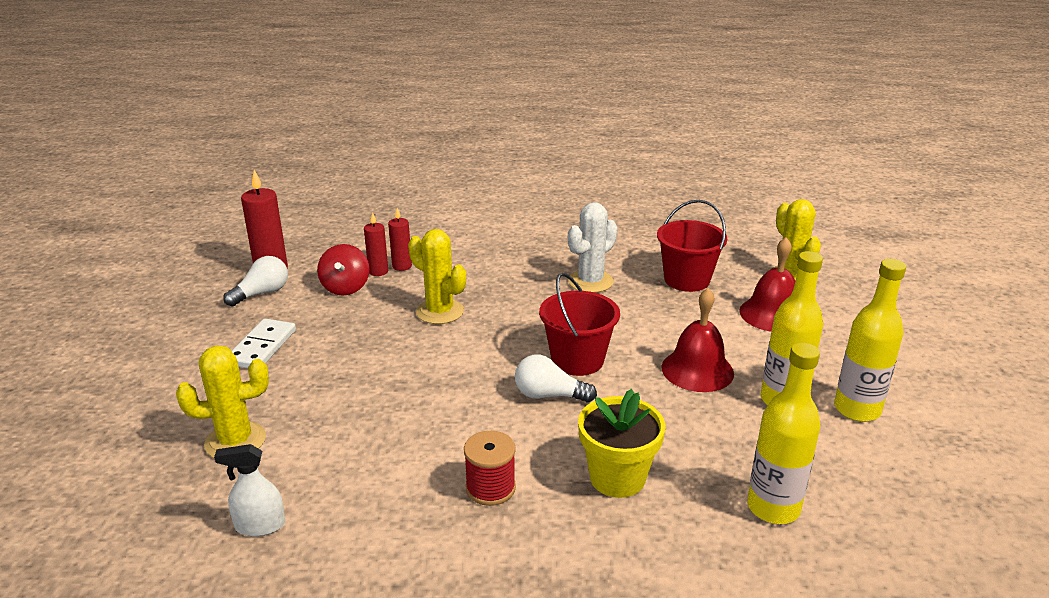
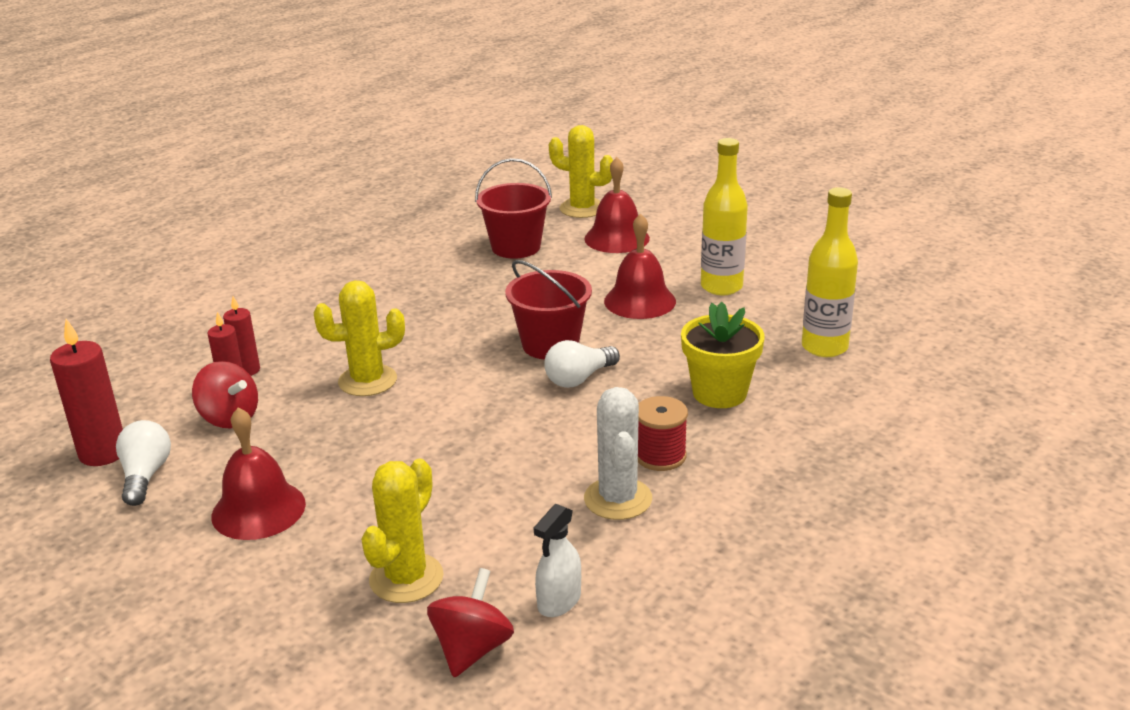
camera: 50 degrees left, 0 degrees up
(178, 510) = (472, 649): none -> red spinning top
(262, 347) = (258, 509): white domino -> red bell
(590, 281) = (446, 288): white cactus -> white cactus (618, 499)
(857, 409) = (767, 266): yellow bottle -> none

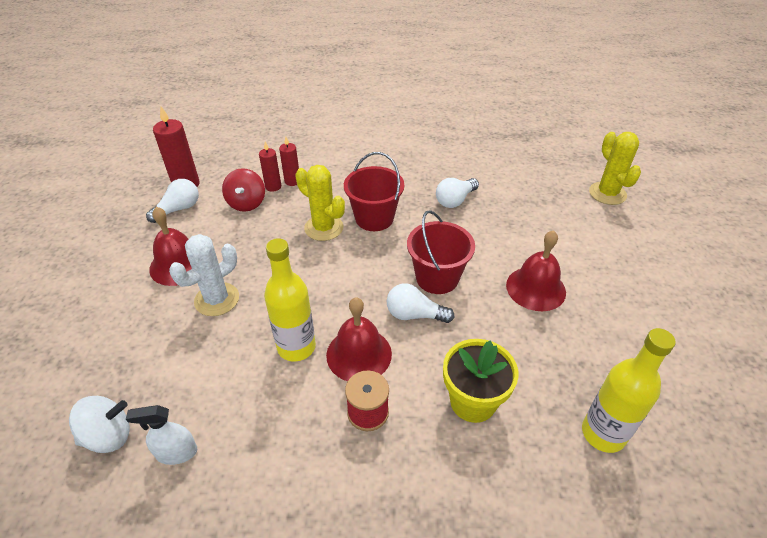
camera: 50 degrees right, 15 degrees up
(406, 578) = (156, 363): yellow cactus -> none
(460, 285) = (455, 200): none -> white light bulb
(472, 649) = (109, 436): red spinning top -> white spinning top
(516, 247) = (524, 195): red bucket -> red bucket (374, 218)
(616, 238) = (595, 230): red bell -> red bell (359, 354)
(618, 499) = (302, 418): white cactus -> white cactus (217, 299)
(721, 287) = (607, 320): yellow bottle -> yellow bottle (296, 347)

